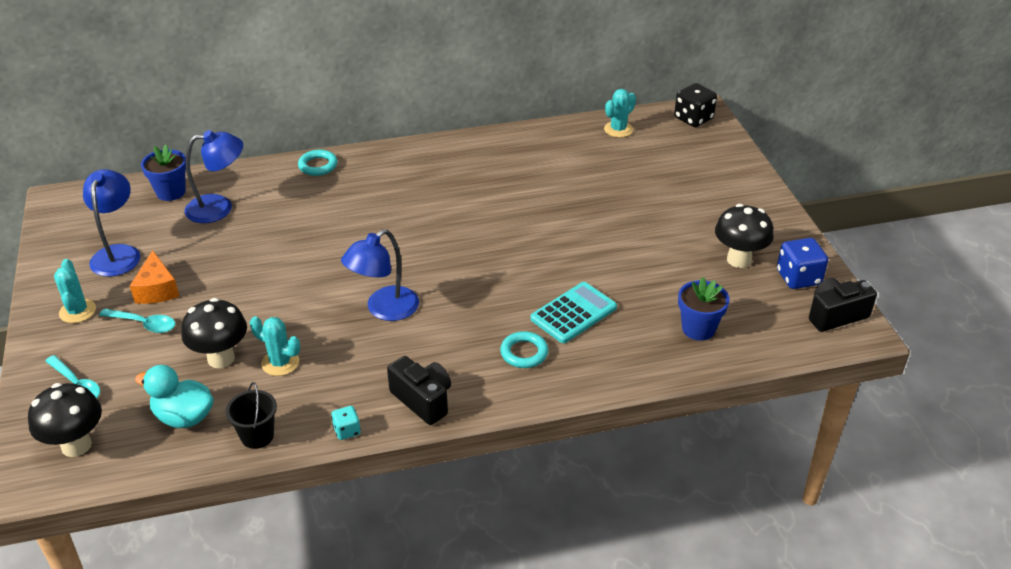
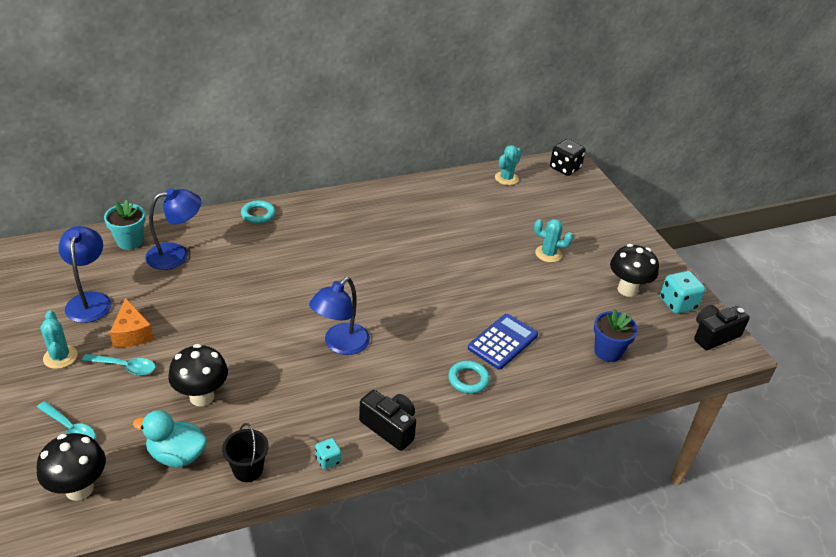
camera: 10 degrees left, 0 degrees up
(171, 192) = (130, 241): blue flower pot -> turquoise flower pot
(280, 363) = (256, 398): turquoise cactus -> turquoise cactus (548, 254)
(573, 313) = (502, 342): turquoise calculator -> blue calculator
(798, 278) = (677, 304): blue dice -> turquoise dice

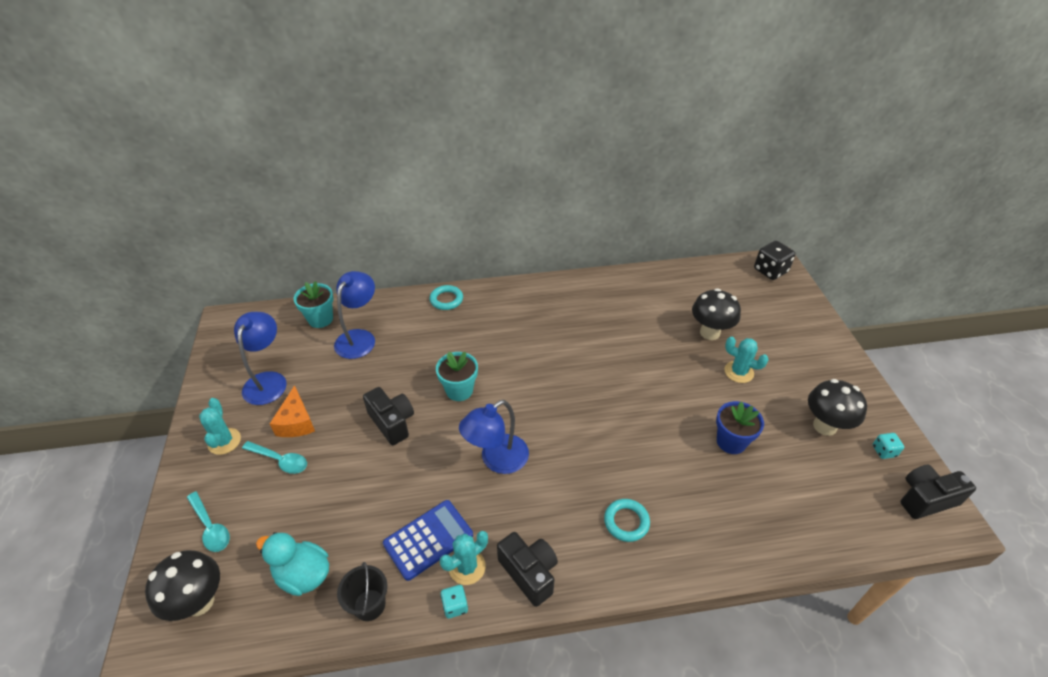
camera: 15 degrees right, 5 degrees up
(176, 255) = (359, 338): blue lamp -> blue lamp turned 60 degrees counterclockwise
(202, 397) = (344, 506): black mushroom -> black mushroom (709, 333)
(230, 324) = (392, 422): none -> black camera
(290, 291) = (459, 390): none -> turquoise flower pot
(502, 342) = (672, 477): blue calculator -> blue calculator (428, 539)
(506, 178) = (705, 278): turquoise cactus -> turquoise cactus (467, 567)
(608, 351) = (793, 505): blue flower pot -> blue flower pot (731, 442)
(677, 304) = (884, 451): turquoise dice -> turquoise dice, size x0.55

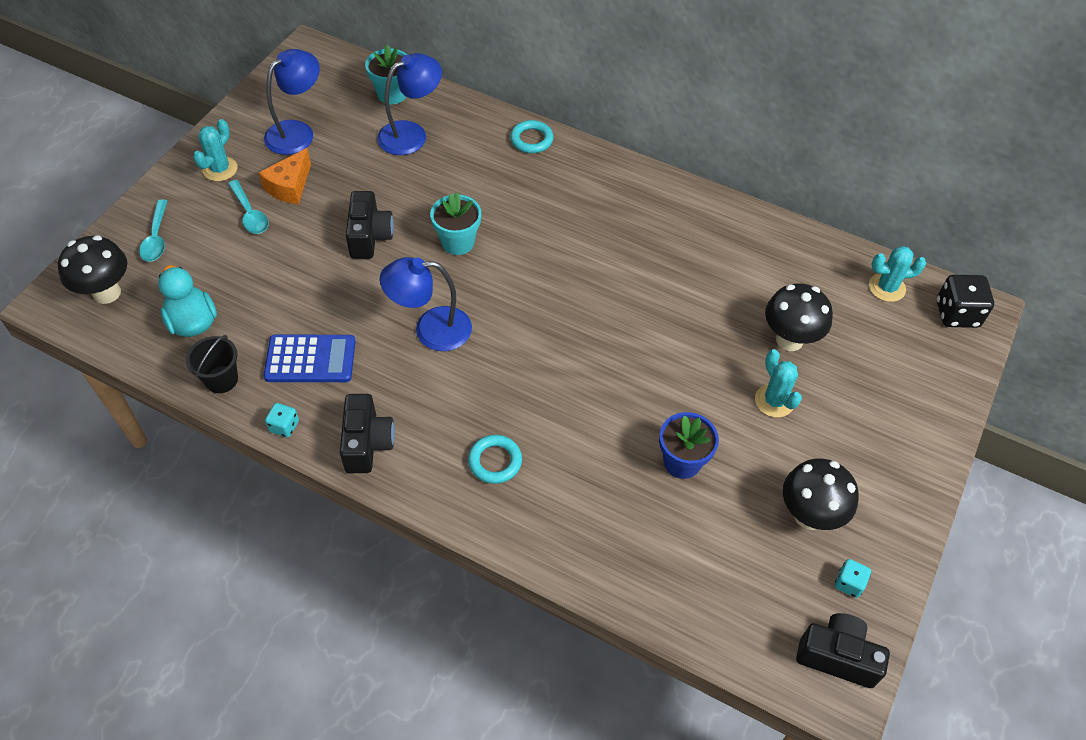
camera: 35 degrees right, 10 degrees up
(467, 567) = (321, 403): turquoise cactus -> turquoise cactus (887, 287)

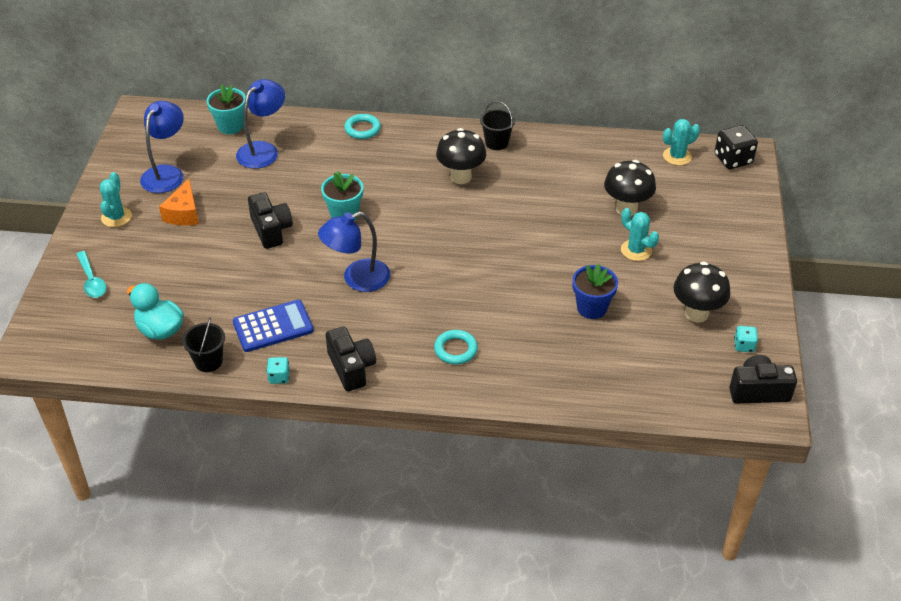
camera: 20 degrees left, 10 degrees down
(107, 293) = (73, 331): black mushroom -> black mushroom (461, 177)
(250, 214) = (162, 241): turquoise spoon -> none
(675, 202) = (496, 143): none -> black bucket

